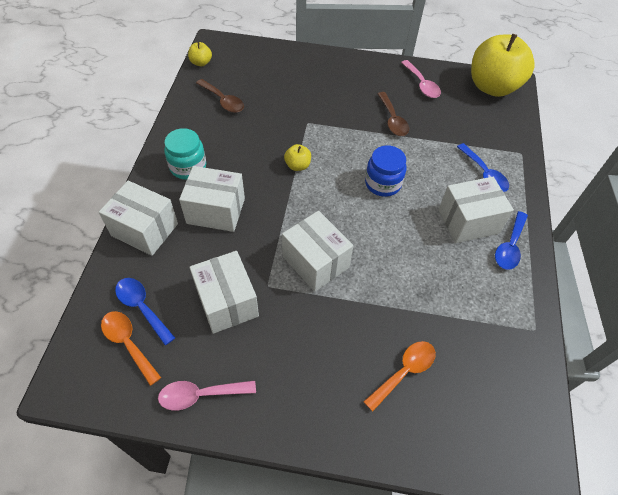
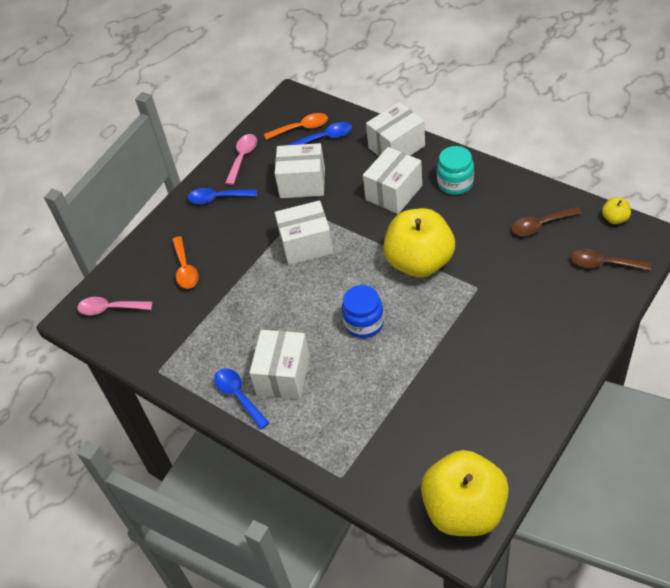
camera: 125 degrees right, 5 degrees down
(297, 166) = (419, 262): yellow apple -> yellow apple, size x2.47
(392, 120) = (449, 368): brown spoon -> brown spoon (604, 264)
(421, 84) = (499, 425): pink spoon -> pink spoon (110, 309)
(484, 173) = (332, 421): blue spoon -> blue spoon (218, 198)

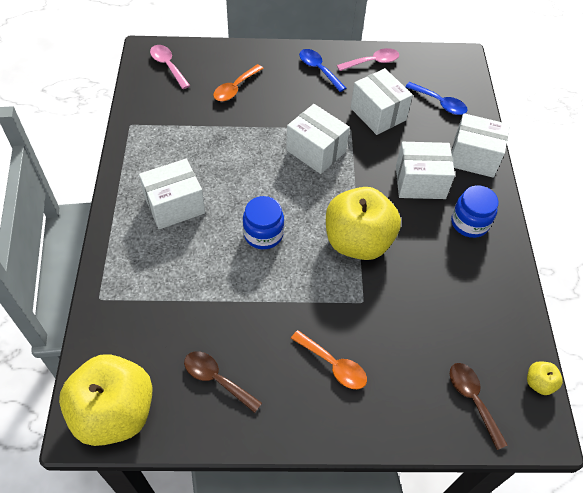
camera: 45 degrees right, 5 degrees up
(238, 396) = (137, 187): blue spoon -> none
(301, 128) = (436, 82): orange spoon -> orange spoon (333, 365)
(455, 183) = (469, 223): turquoise jar -> blue jar
(540, 225) = (477, 318): brown spoon -> brown spoon (217, 379)

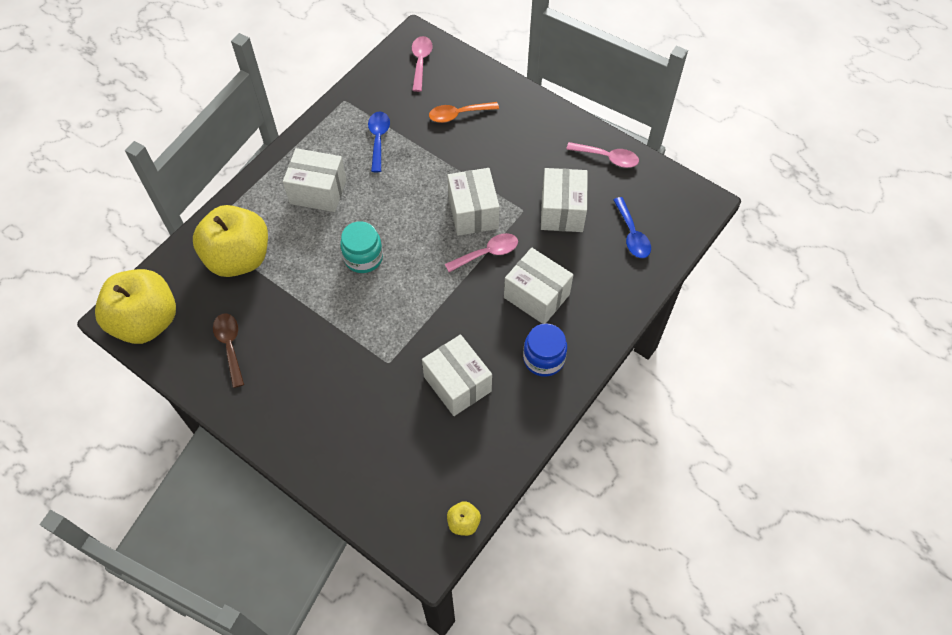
camera: 40 degrees right, 5 degrees up
(263, 234) = (363, 257): blue jar -> turquoise jar
(319, 69) = (549, 137): blue spoon -> blue spoon (378, 139)
(333, 365) = (320, 394): orange spoon -> none
(355, 174) = (487, 253): none -> pink spoon
(358, 241) = (432, 312): yellow apple -> yellow apple (239, 258)
(473, 157) = (609, 304): white box -> white box (457, 384)
(473, 400) = (398, 495): brown spoon -> none

